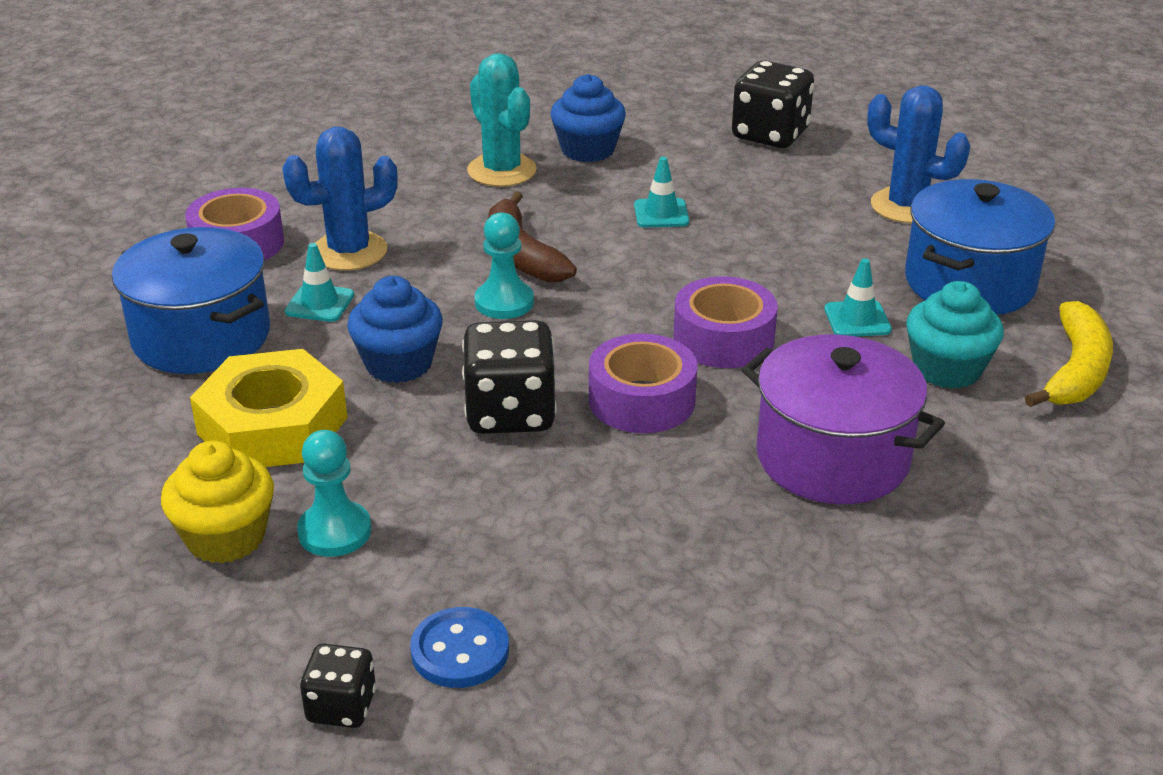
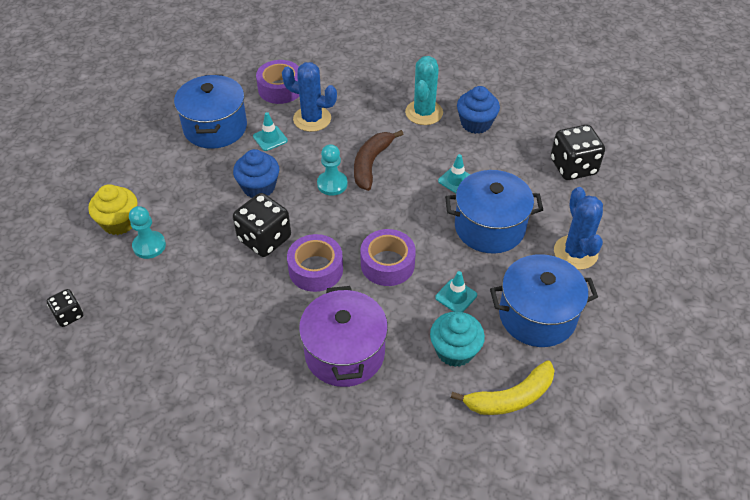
camera: 45 degrees right, 15 degrees up
(272, 426) = (187, 185): yellow nut -> none
(460, 651) = (122, 324): blue button -> none
(778, 235) = (489, 227): none -> blue pot

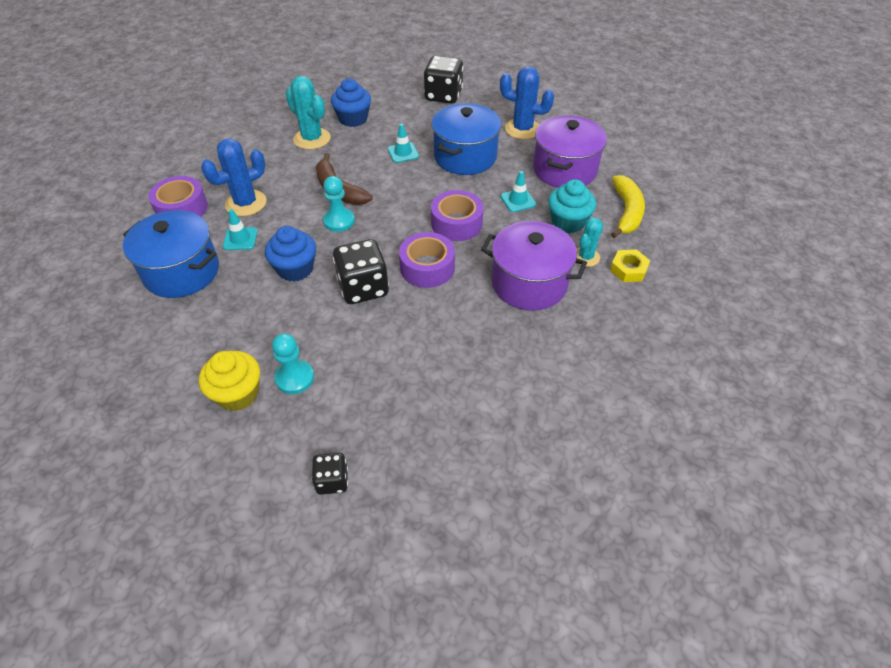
camera: 60 degrees left, 0 degrees up
(412, 385) = (585, 257): none -> turquoise cactus
(419, 430) = (628, 269): none -> yellow nut
(537, 316) = (564, 170): blue pot -> purple pot

